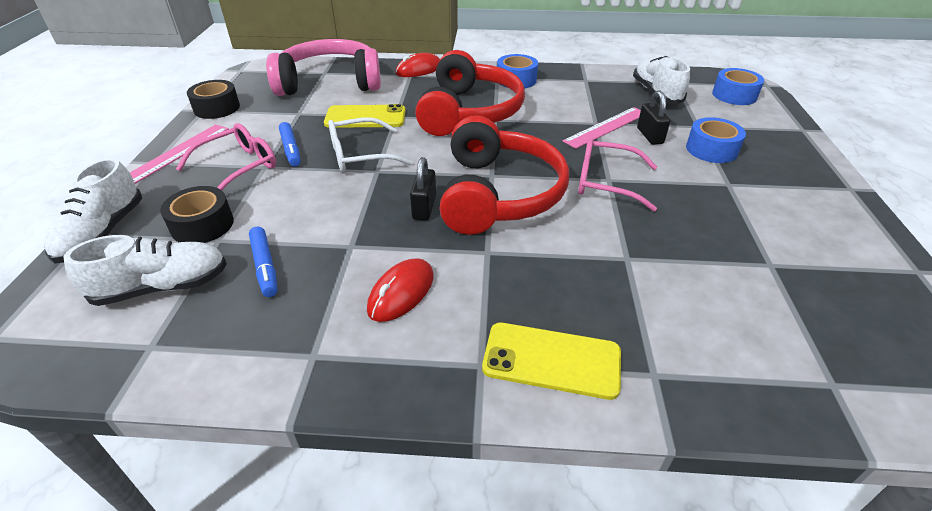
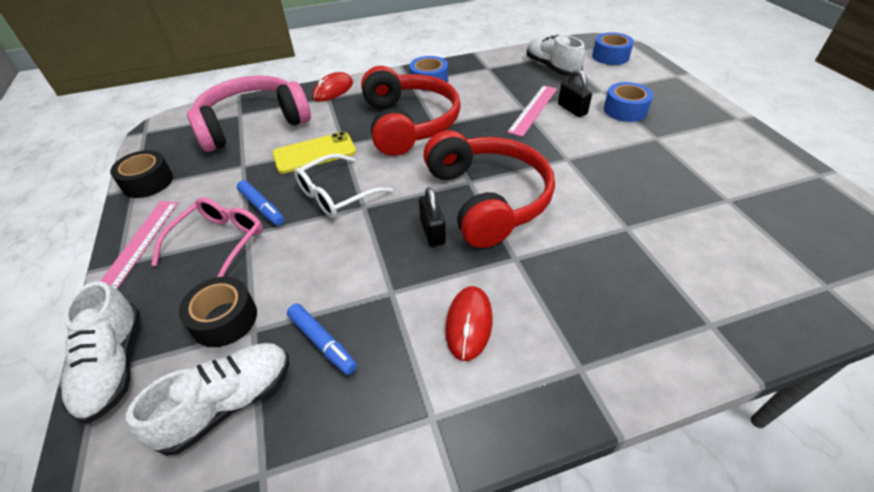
camera: 20 degrees left, 5 degrees up
(551, 360) = (631, 342): yellow phone -> none
(606, 182) = (566, 162): pink glasses -> none

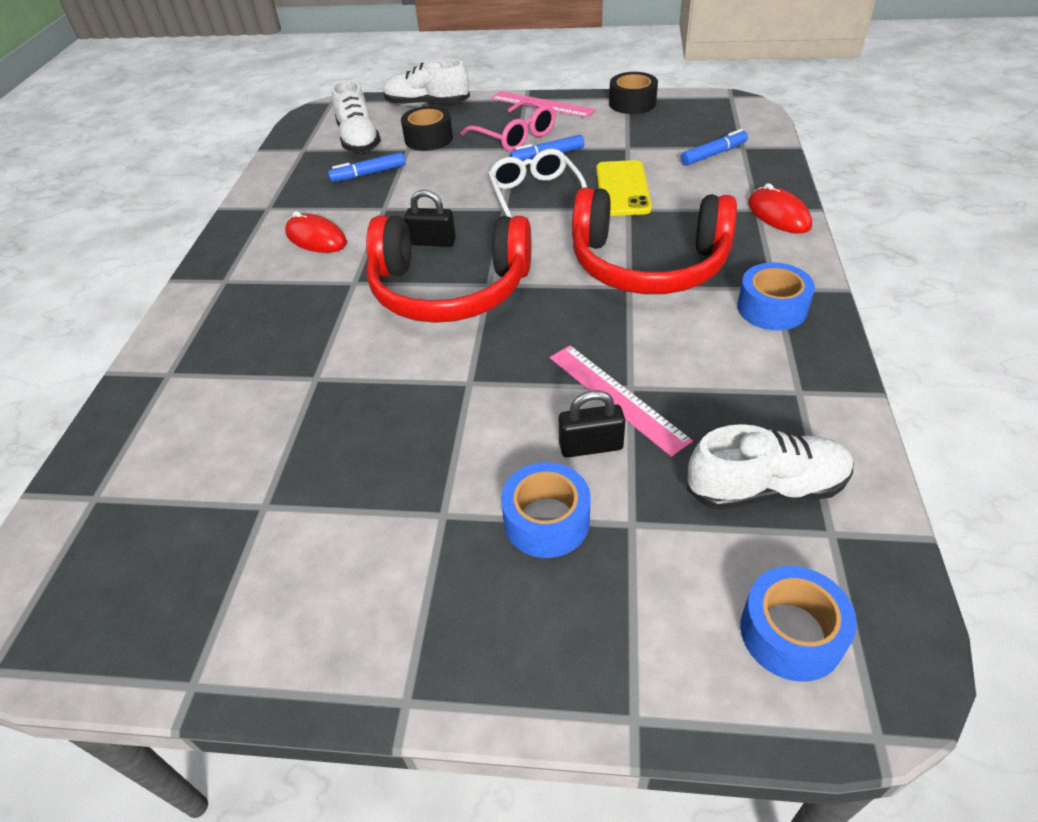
camera: 115 degrees right, 0 degrees up
(253, 124) = (713, 154): pink headphones -> blue marker

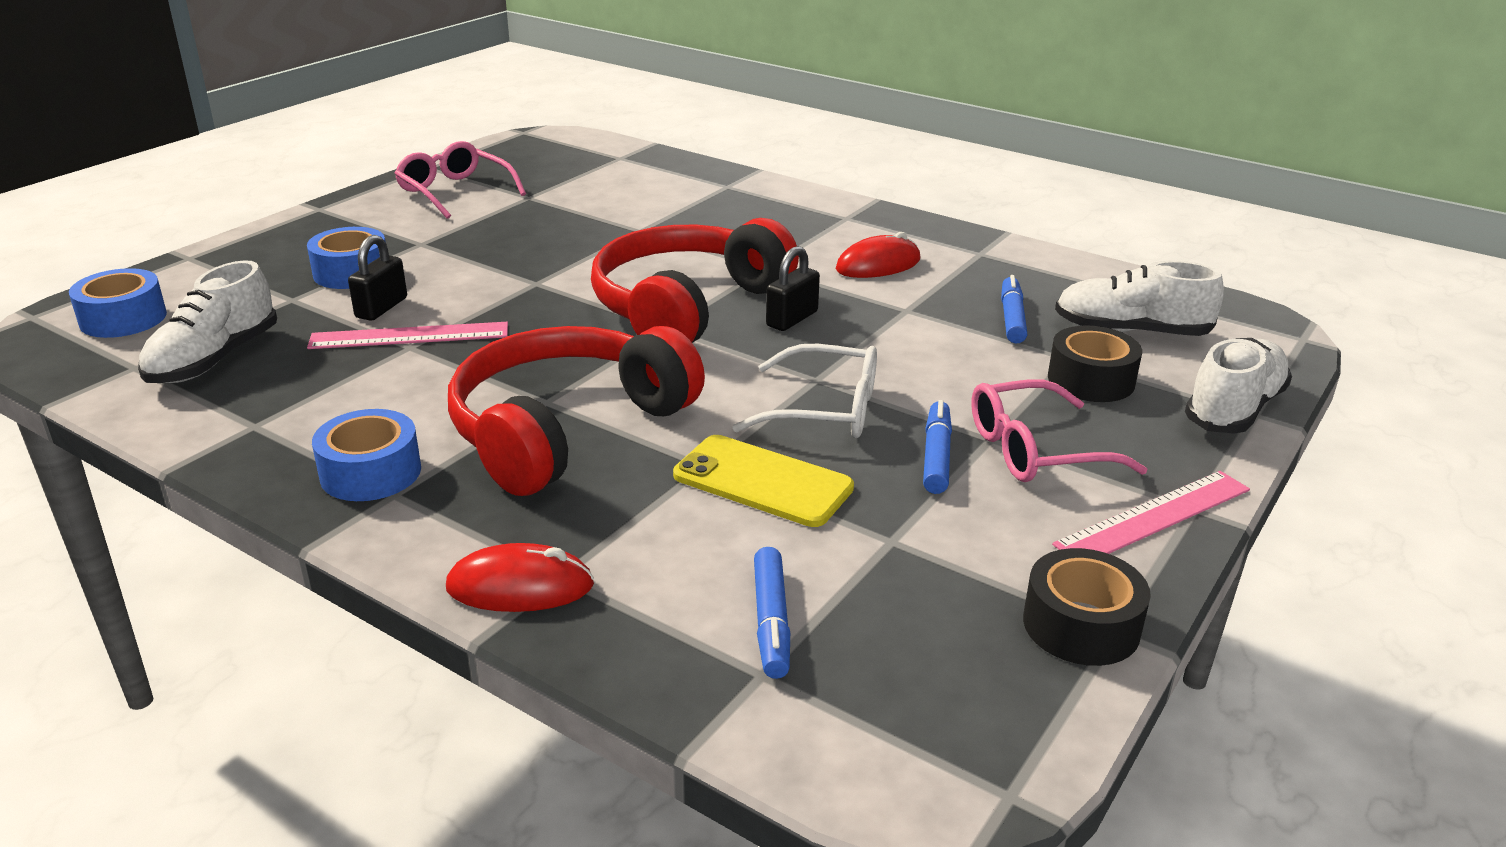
camera: 115 degrees right, 15 degrees down
(277, 587) = (455, 192): none -> pink glasses

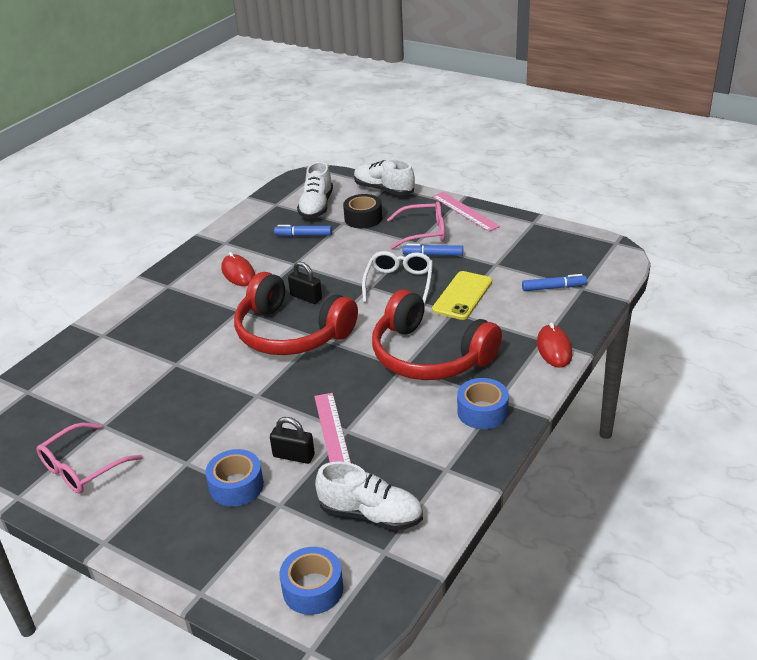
camera: 90 degrees left, 5 degrees up
(1036, 450) = (423, 233): pink glasses -> pink glasses turned 75 degrees counterclockwise
(1081, 625) = (533, 228): black tape -> none

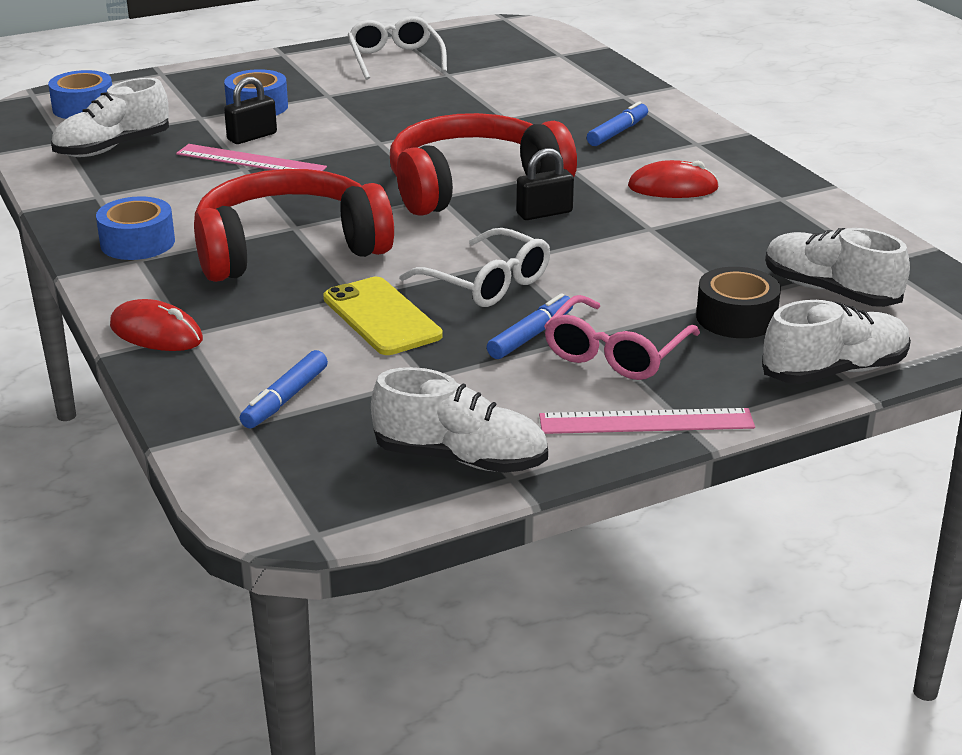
camera: 120 degrees right, 5 degrees down
(82, 467) = (395, 59): pink glasses -> white glasses
(303, 235) = (734, 255): blue marker -> blue marker (617, 132)
(537, 235) = (461, 459): none -> white shoe

